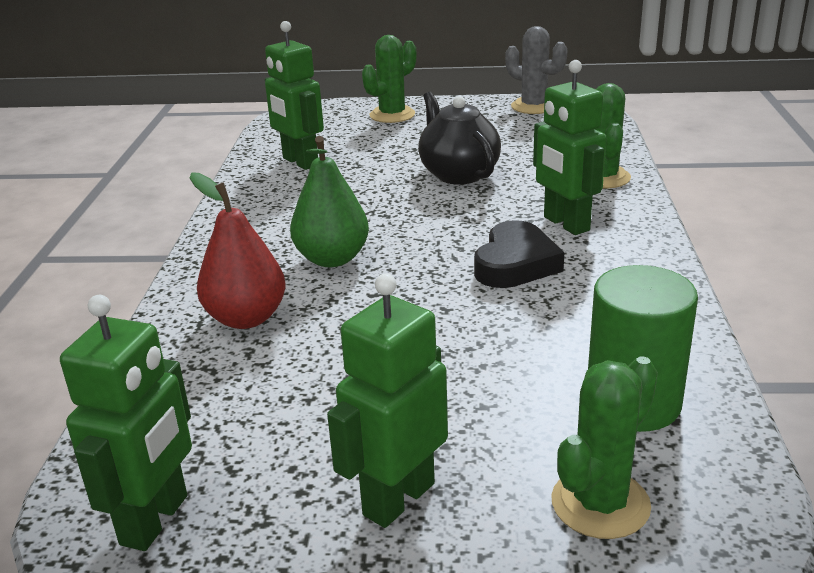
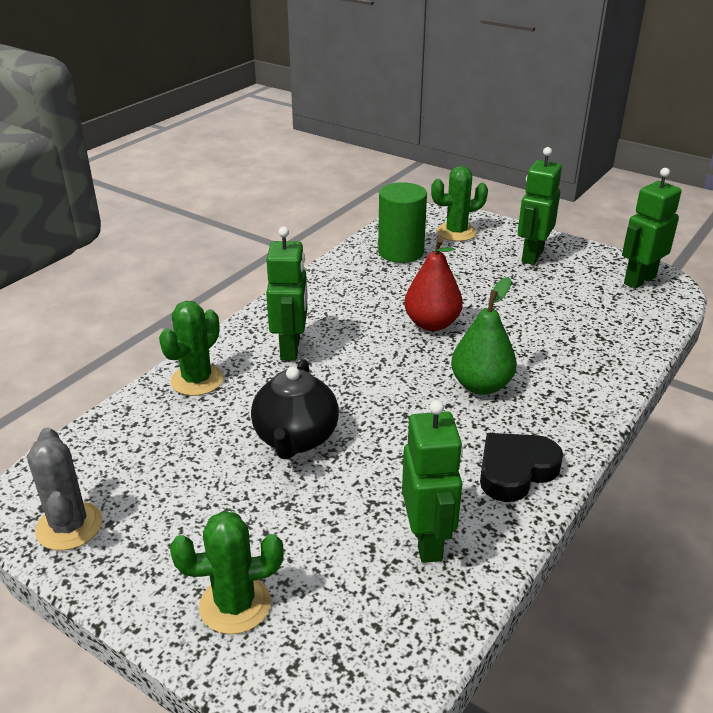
camera: 150 degrees left, 5 degrees up
(246, 318) = (566, 360): red pear -> red pear (432, 324)
(398, 499) = (532, 256): green robot -> green robot turned 135 degrees clockwise
(515, 264) = (363, 333): black heart -> black heart (515, 471)

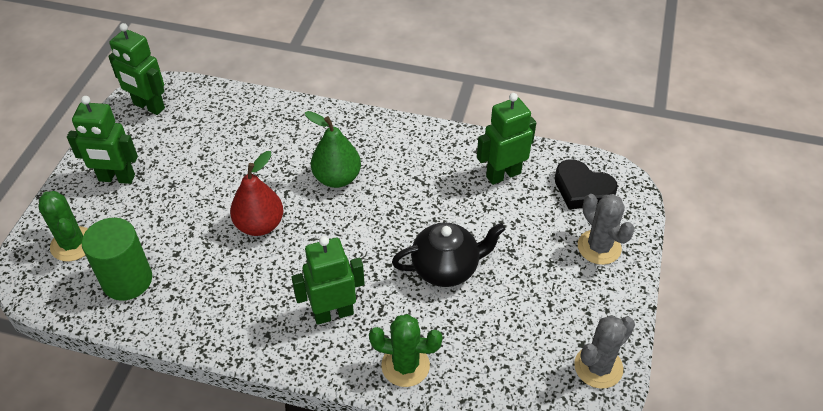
camera: 110 degrees left, 15 degrees up
(235, 605) = (599, 247): green cactus -> grey cactus
(515, 471) = (422, 146): black heart -> black heart (582, 189)

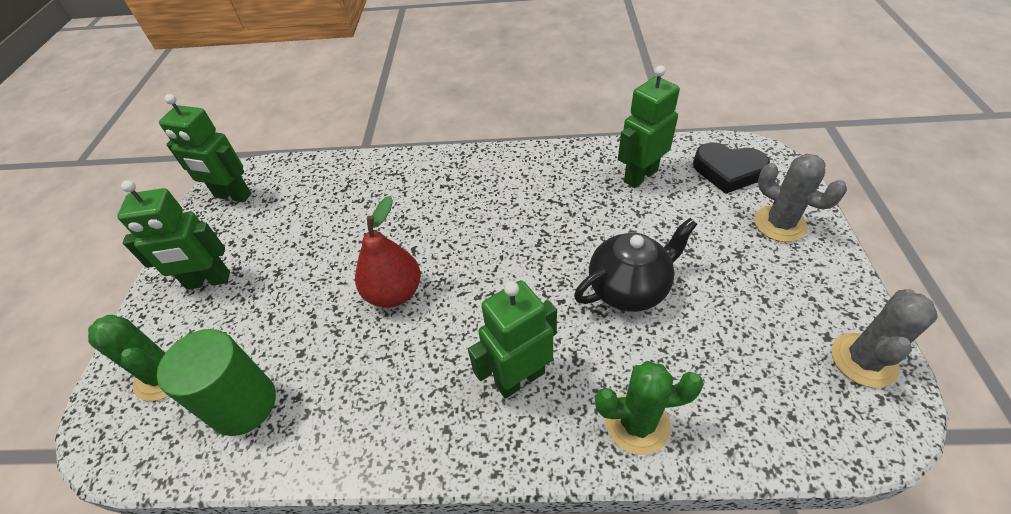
camera: 10 degrees left, 0 degrees up
(337, 178) = (465, 220): green pear -> none

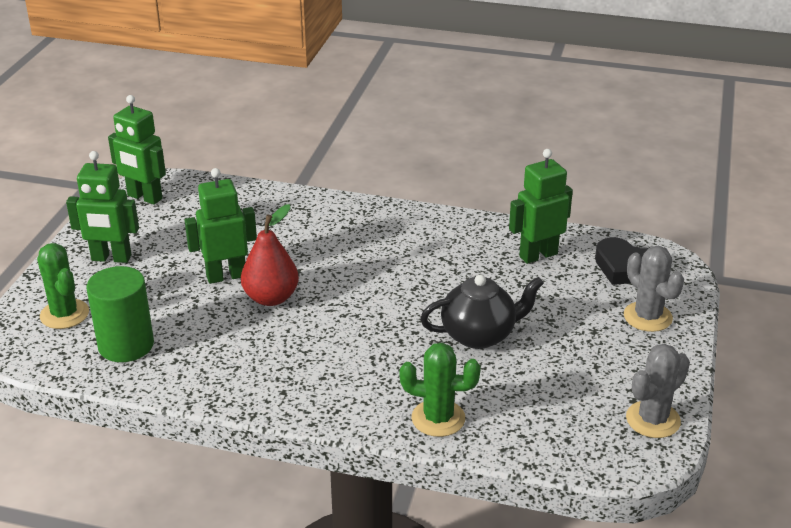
camera: 10 degrees right, 15 degrees down
(519, 378) = (355, 373): green robot -> green robot (226, 276)

